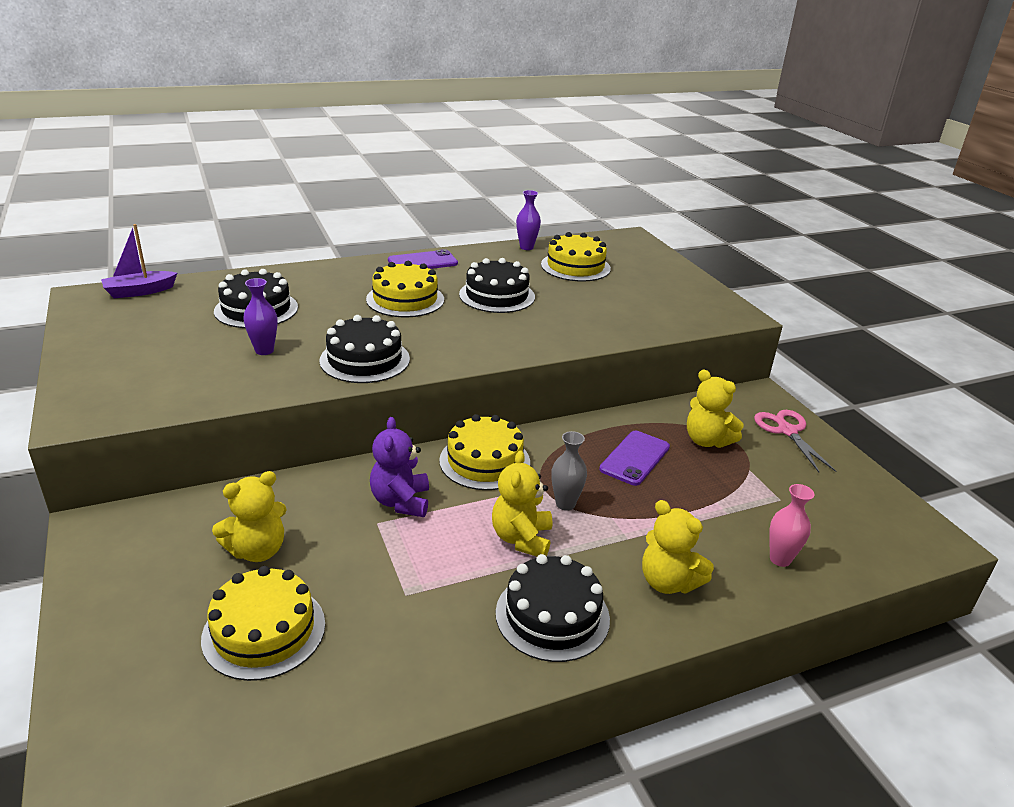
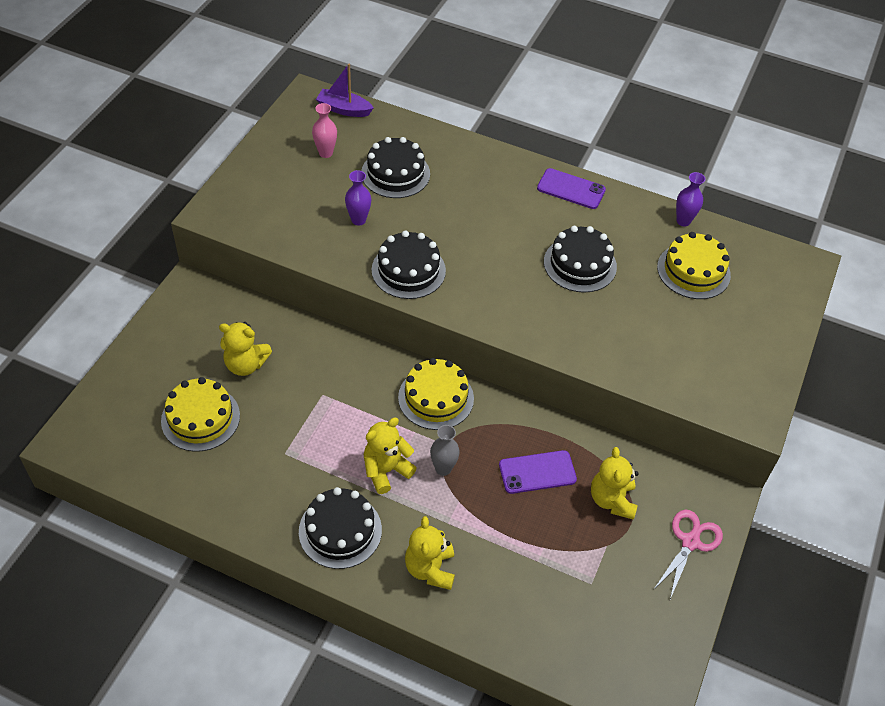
camera: 45 degrees right, 20 degrees up
(401, 502) = (351, 390): purple teddy bear -> none
(405, 299) = (506, 225): yellow cake -> none
(780, 559) = (521, 617): pink vase -> pink vase (325, 153)

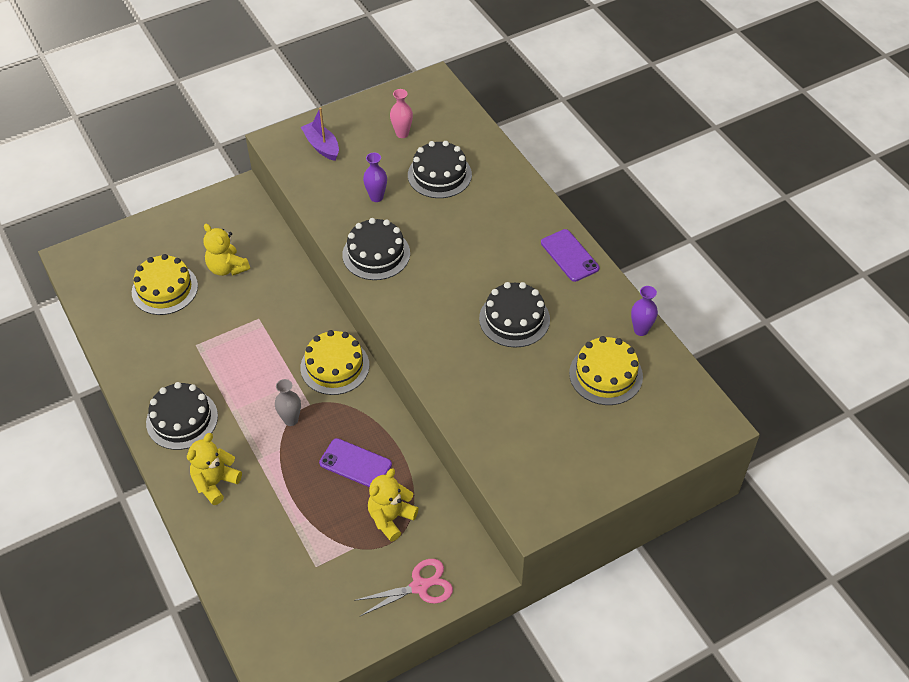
camera: 40 degrees right, 0 degrees up
(344, 109) = (449, 105): purple boat -> purple boat (322, 146)
(386, 470) = (250, 397): yellow teddy bear -> none

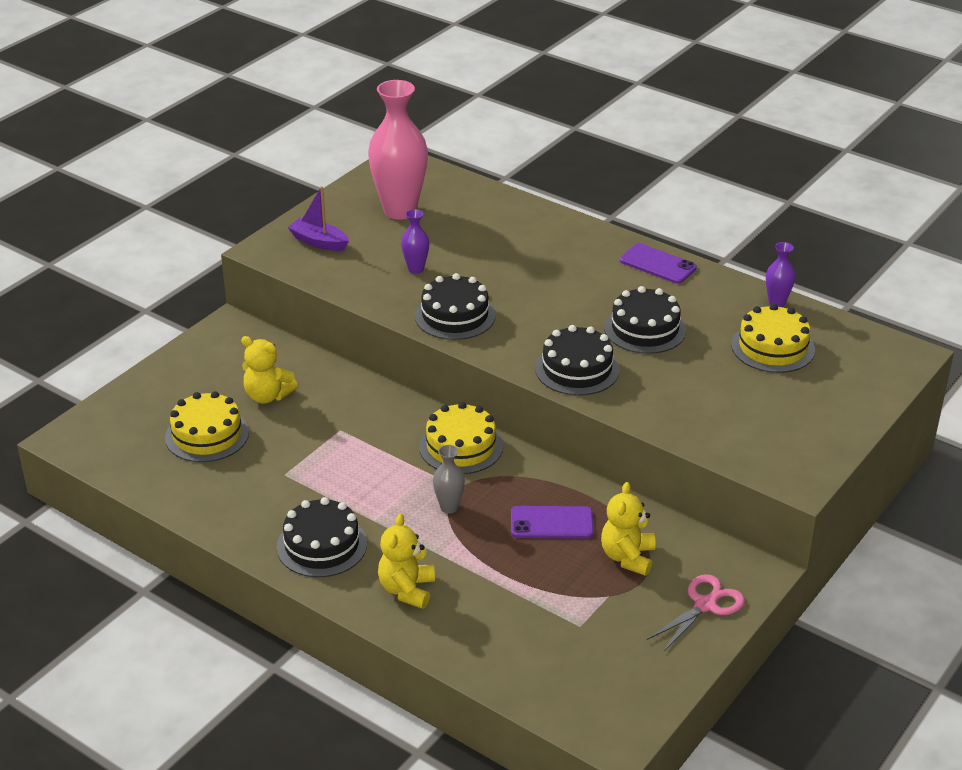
camera: 25 degrees left, 15 degrees down
(402, 134) = (400, 210): pink vase -> pink vase, size x2.19
(439, 175) = (468, 234): black cake -> black cake (577, 369)

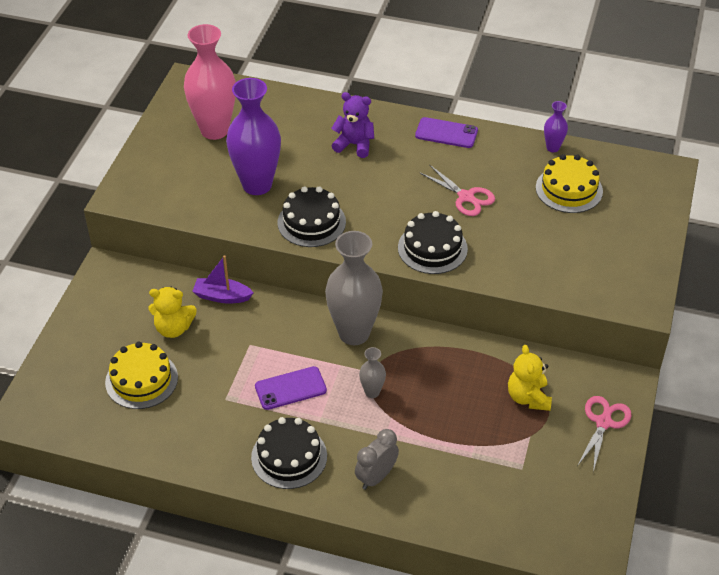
camera: 20 degrees left, 10 degrees up
(319, 242) = (162, 177): purple boat -> purple boat (222, 296)
(407, 590) = (376, 477): yellow teddy bear -> grey clock
(416, 269) = (257, 185): purple vase -> purple vase, size x2.19
(461, 446) = (354, 333): yellow cake -> grey vase
(545, 254) = (354, 145): none -> purple teddy bear
(551, 523) = (457, 384): purple phone -> purple phone (290, 388)
(645, 329) = (466, 197): black cake -> pink scissors

